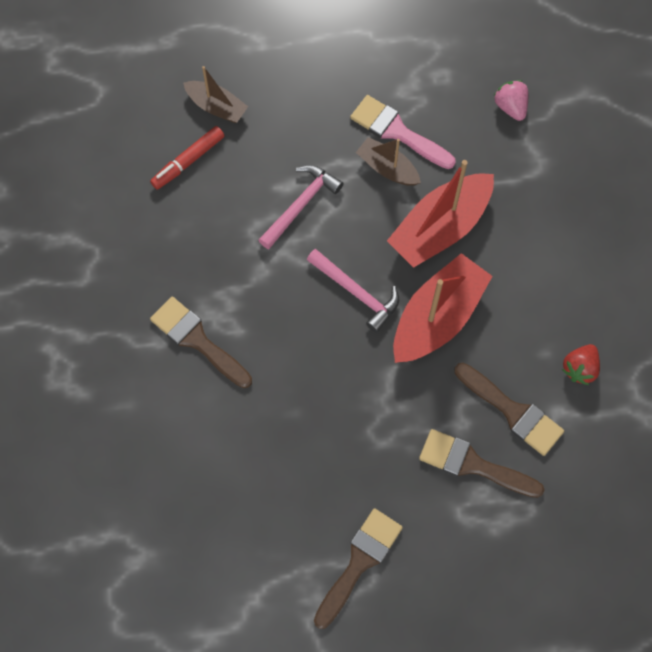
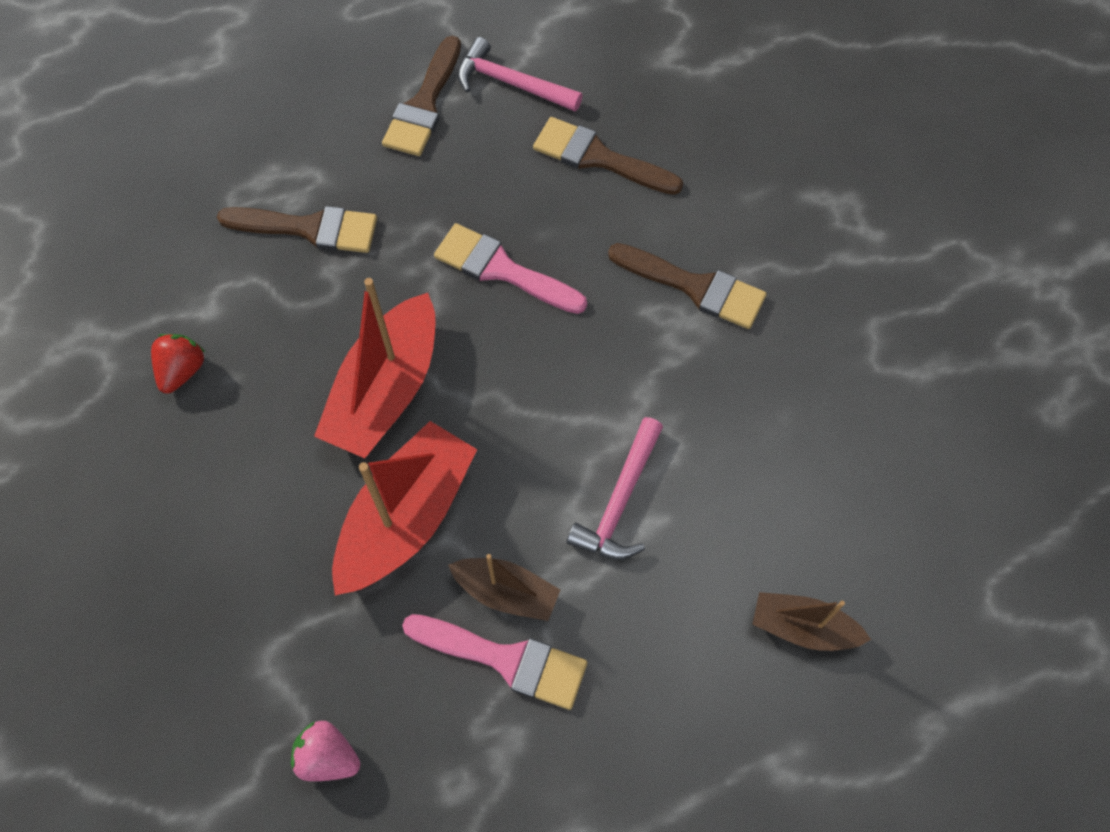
camera: 165 degrees right, 5 degrees down
(188, 161) = (809, 526): red marker -> none
(333, 390) = (502, 270): none -> pink brush
(356, 292) = (505, 396): pink hammer -> pink hammer (511, 83)
(510, 107) = (328, 757): pink strawberry -> pink strawberry turned 150 degrees clockwise
(512, 411) = (267, 298): brown brush -> brown brush (599, 158)

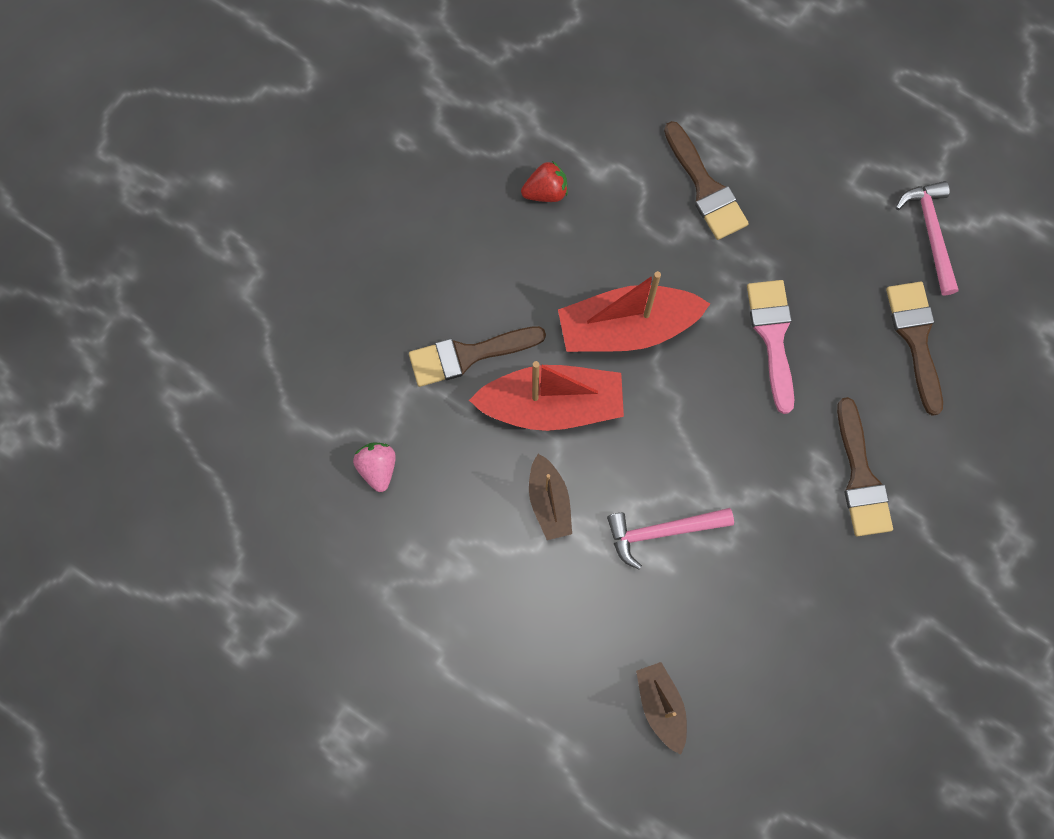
camera: 55 degrees right, 10 degrees up
(424, 104) = (864, 187): brown brush -> brown brush (468, 355)
(505, 659) = (507, 531): pink brush -> none

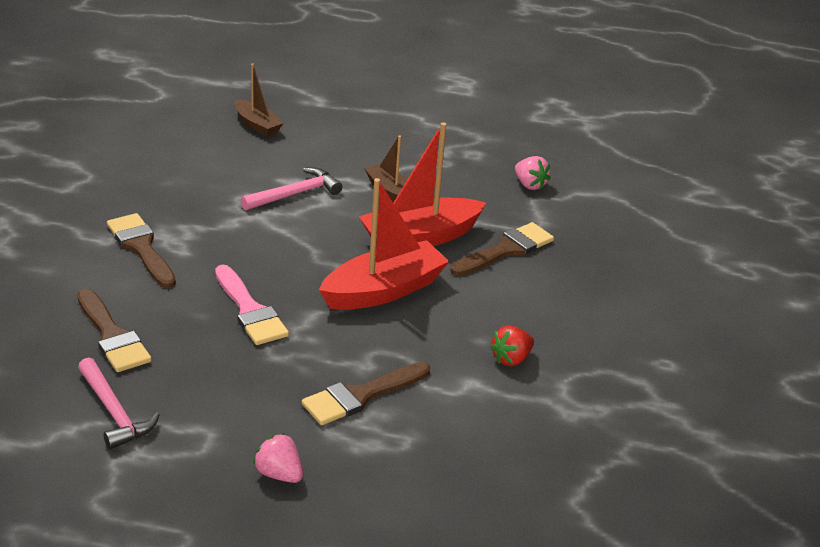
camera: 155 degrees right, 40 degrees down
(705, 187) = (361, 395): brown brush -> brown brush turned 75 degrees counterclockwise
(806, 119) = (279, 474): none -> pink strawberry

